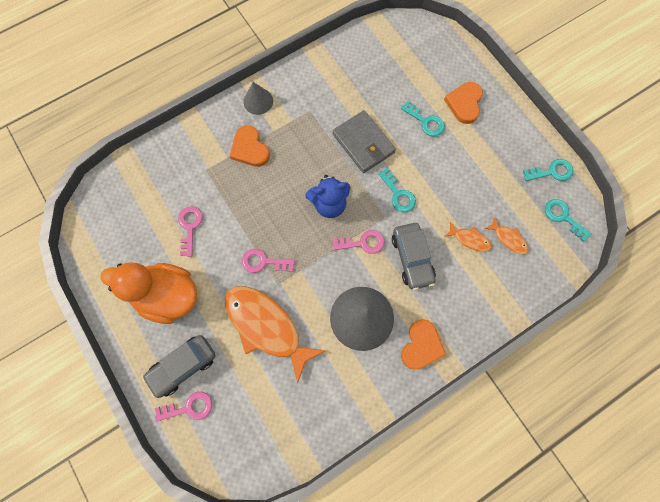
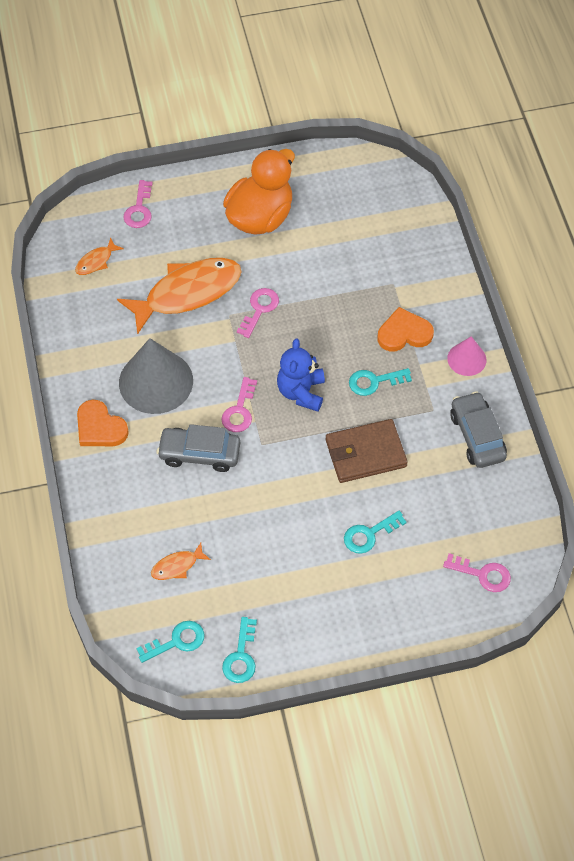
camera: 110 degrees right, 15 degrees down
(183, 366) = (181, 213): grey car -> grey car (477, 436)
(190, 227) = (329, 253): pink key -> pink key (482, 574)
(258, 101) = (466, 359): grey cone -> pink cone
(363, 143) = (365, 453): grey wallet -> brown wallet
(398, 194) = (283, 467): turquoise key -> turquoise key (374, 381)
(464, 103) = (378, 591): orange heart -> none
(469, 239) = (195, 523): orange fish -> orange fish (96, 261)

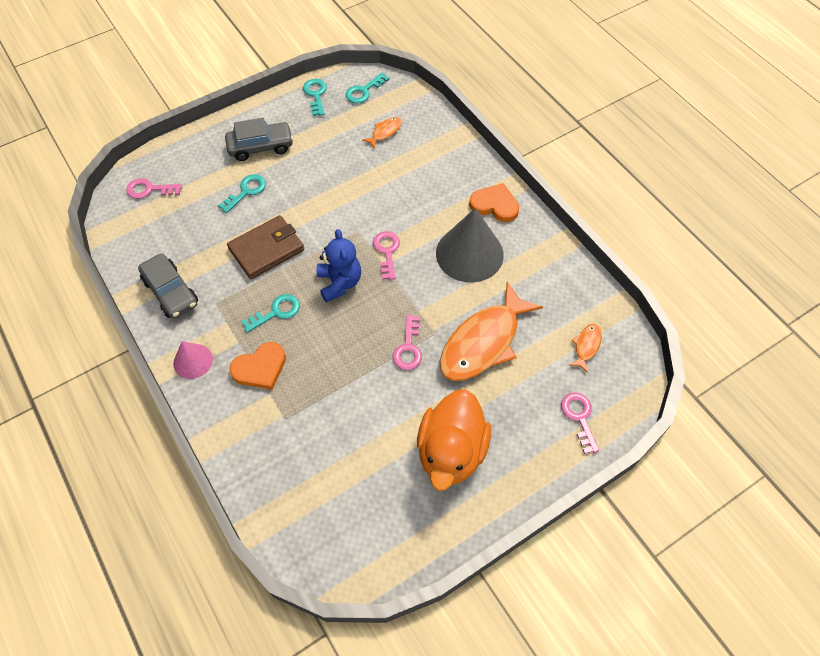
camera: 160 degrees right, 0 degrees up
(199, 453) = (404, 209): grey car -> grey car (261, 147)

